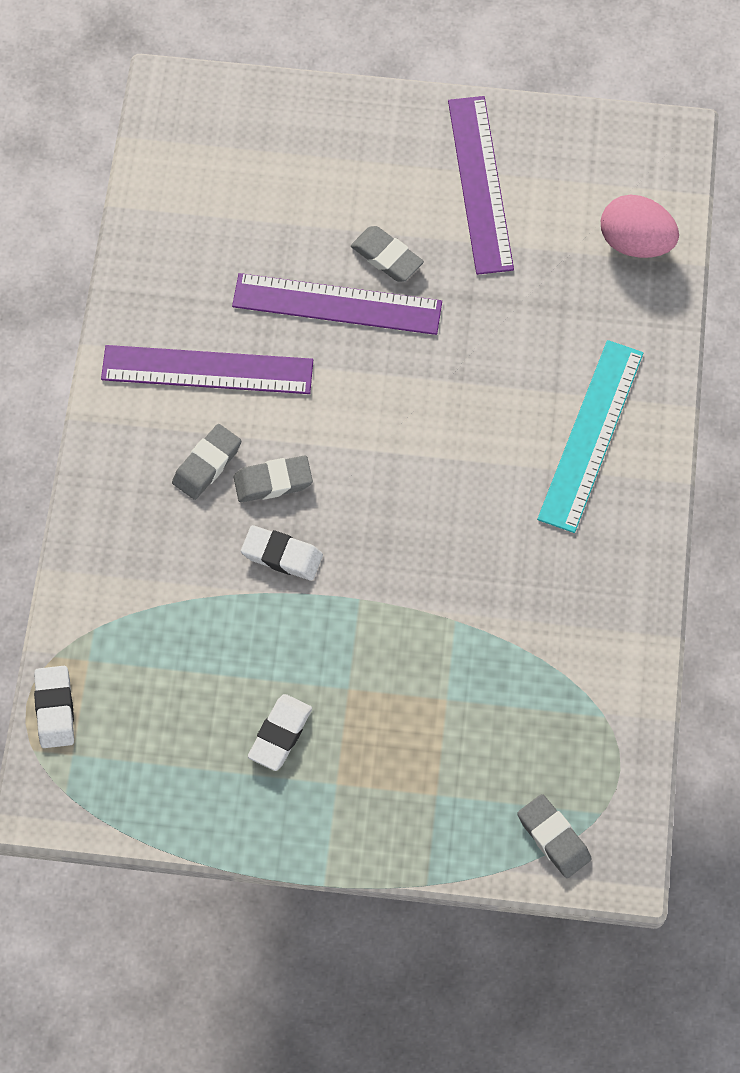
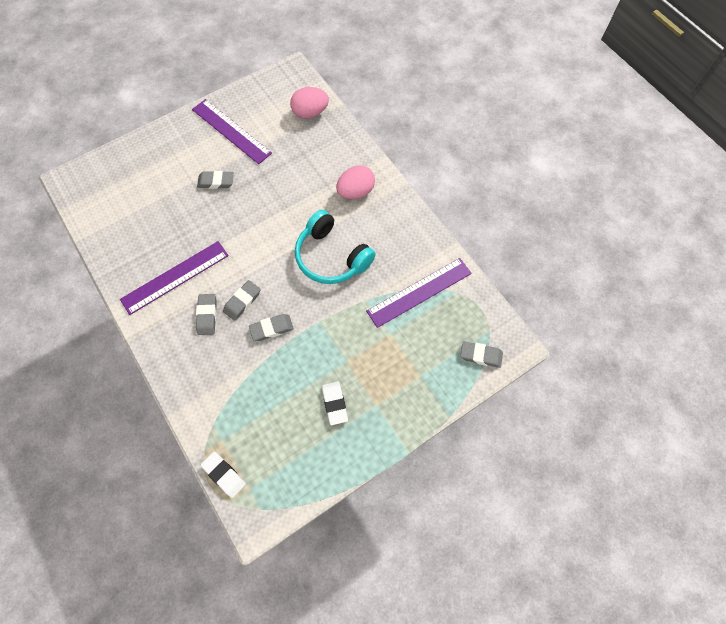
camera: 40 degrees left, 0 degrees up
(282, 555) = (272, 328): white eraser -> grey eraser
(337, 304) = (210, 213): purple ruler -> purple ruler (419, 292)
(462, 513) = (331, 256): none -> turquoise headphones
(591, 435) = (356, 192): turquoise ruler -> pink egg

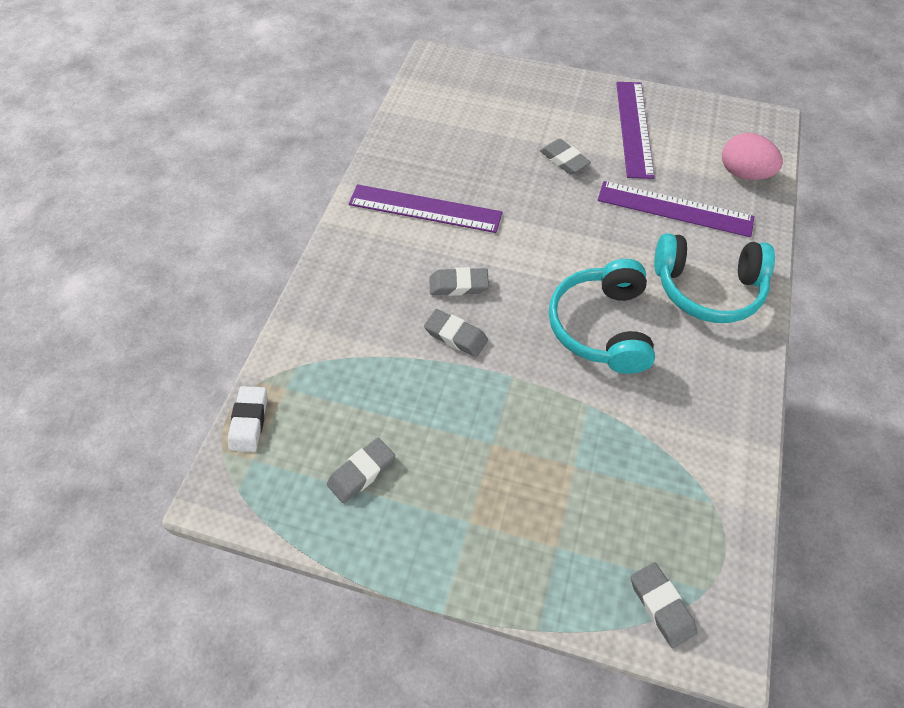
camera: 50 degrees right, 10 degrees down
(207, 315) = (411, 267): grey eraser -> grey eraser (361, 472)
(334, 403) = (428, 471): white eraser -> none
(356, 192) = (707, 288): pink egg -> turquoise headphones
(419, 292) = (664, 457): purple ruler -> purple ruler (675, 208)

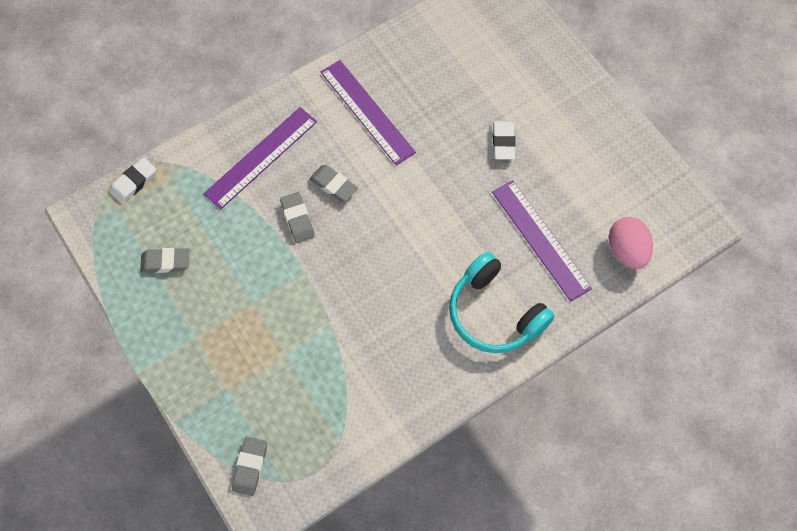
camera: 40 degrees right, 10 degrees up
(564, 160) = (503, 142): grey eraser -> white eraser
(602, 327) = (394, 284): turquoise headphones -> none
(634, 128) = (586, 153): purple ruler -> purple ruler (261, 157)

